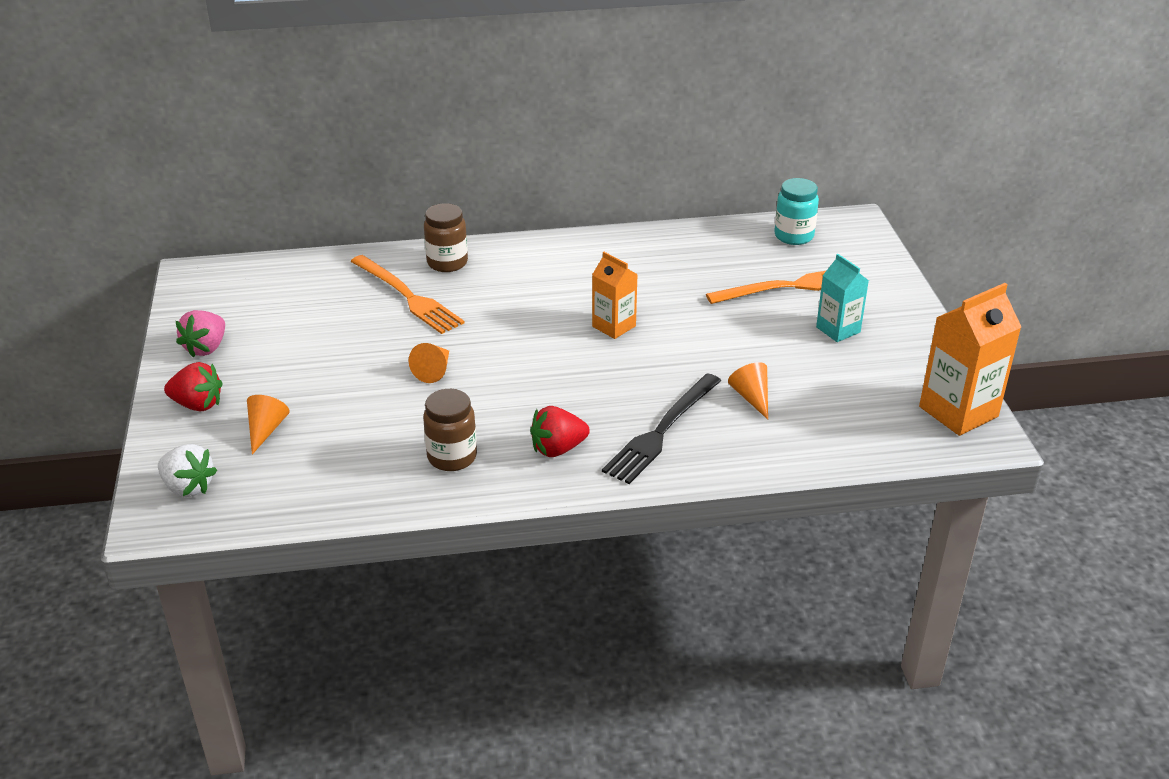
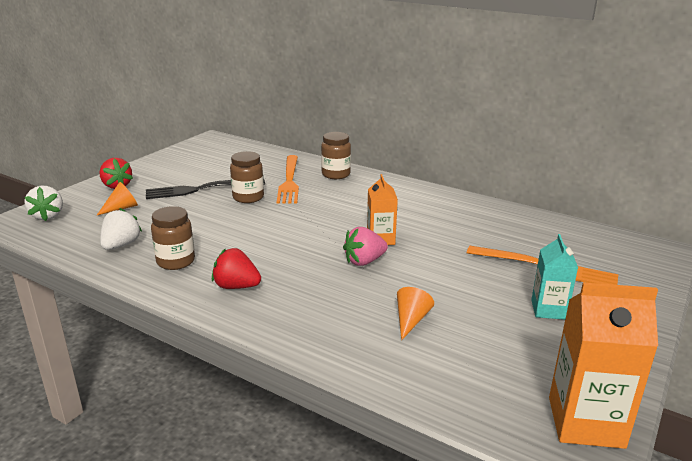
camera: 40 degrees right, 10 degrees down
(206, 348) = (163, 166): pink strawberry -> pink strawberry (364, 261)
(356, 472) = (121, 245): none -> white strawberry
(396, 342) = (248, 197): none -> brown jar
(434, 371) = (242, 218): orange cone -> none
(662, 430) = (315, 309): black fork -> black fork (201, 189)
(793, 236) = (593, 240): turquoise jar -> none

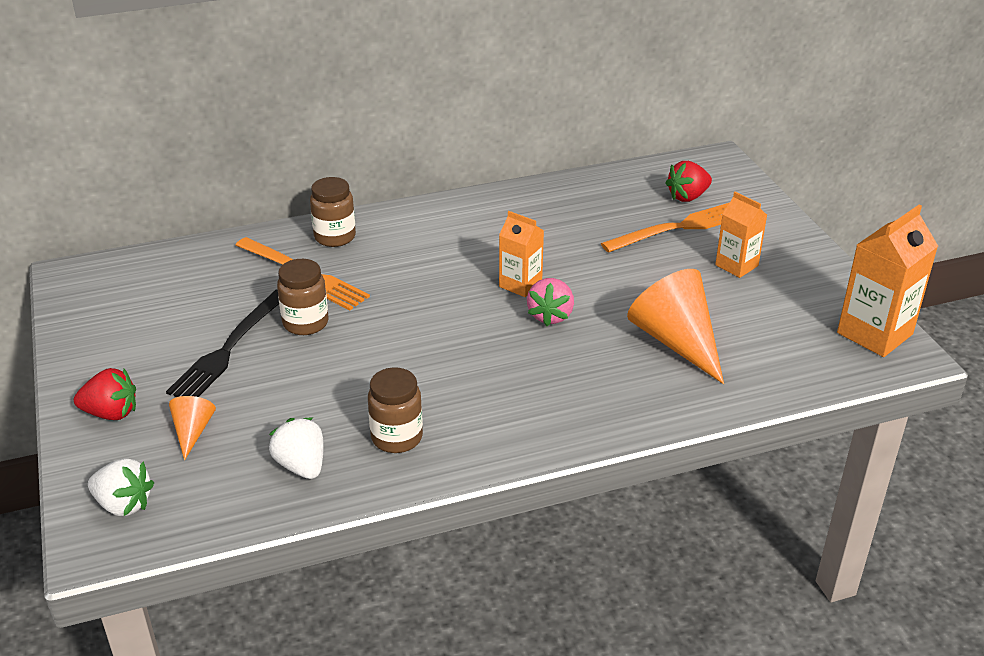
camera: 50 degrees left, 10 degrees up
(236, 286) = (502, 416): red strawberry -> red strawberry (687, 197)
(411, 320) = (676, 341): orange cone -> orange cone, size x2.03
(548, 309) = (736, 265): turquoise carton -> orange carton

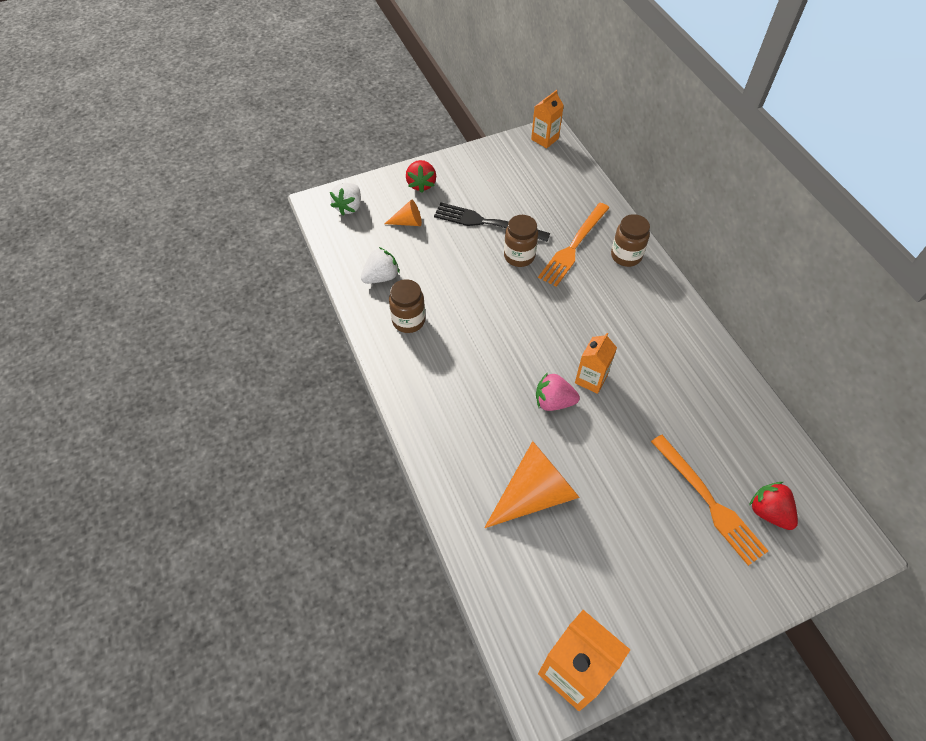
camera: 85 degrees right, 20 degrees up
(736, 265) = (658, 551): orange carton -> orange carton (545, 139)

